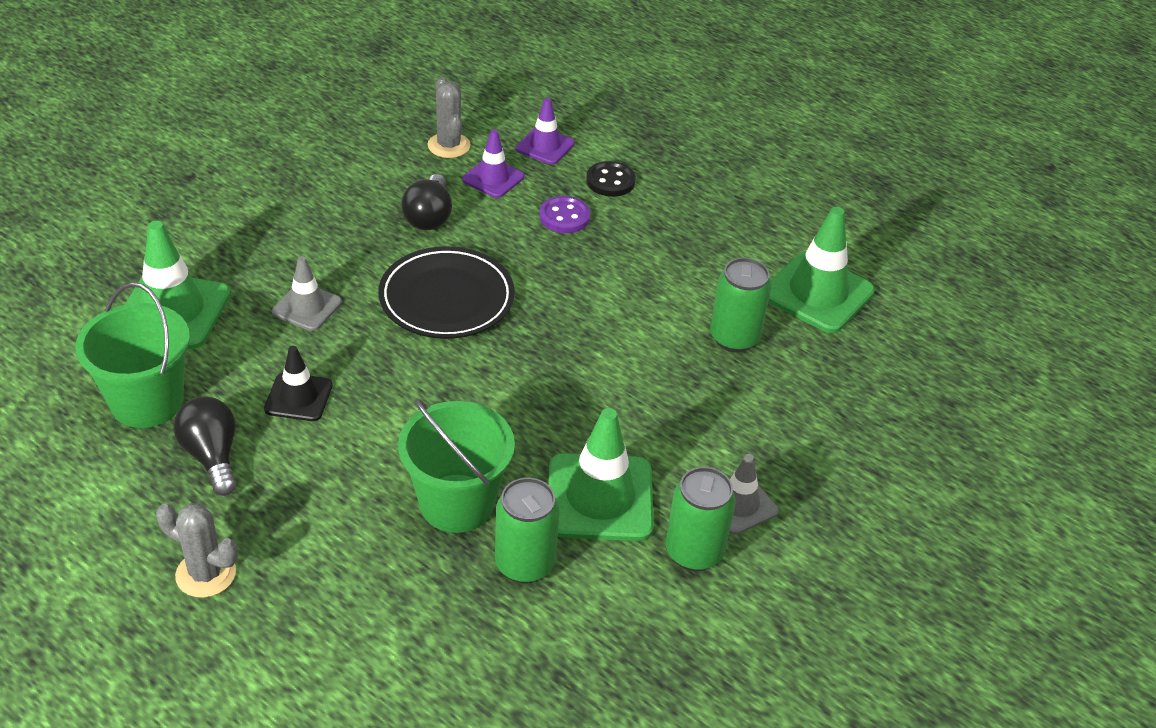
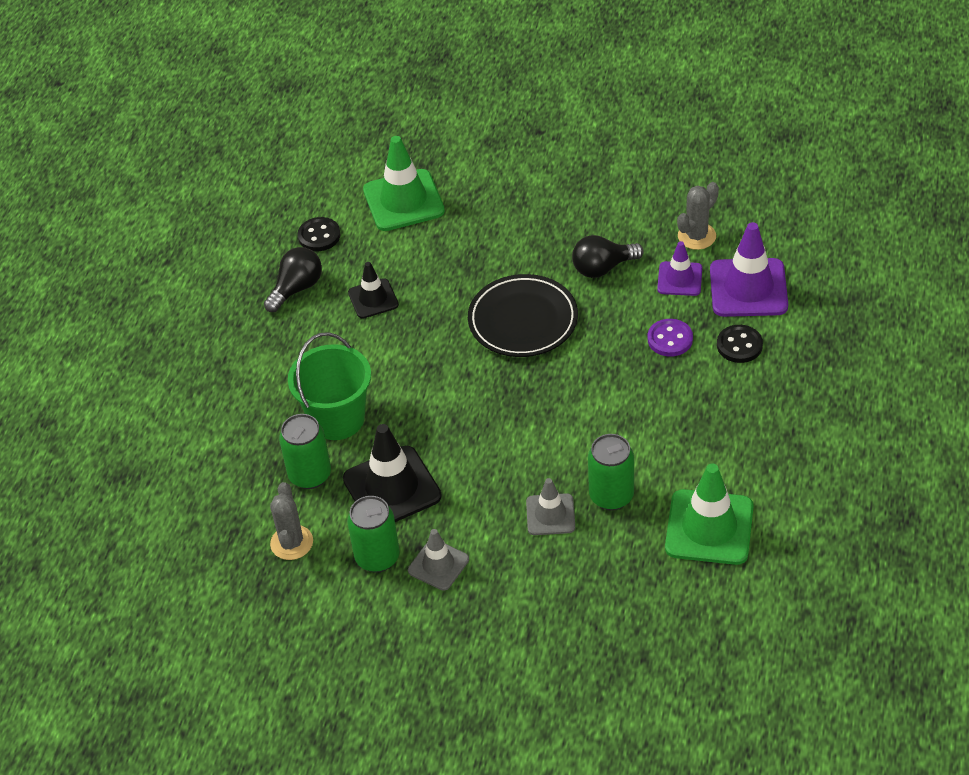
camera: 70 degrees right, 5 degrees up
(147, 402) = (319, 236): green bucket -> black button
(206, 574) = (208, 336): grey cactus -> grey cactus (291, 543)
(307, 307) = (457, 258): grey traffic cone -> grey traffic cone (550, 515)
(545, 146) = (748, 288): purple traffic cone -> purple traffic cone, size x1.71
(600, 498) = (392, 487): green traffic cone -> black traffic cone

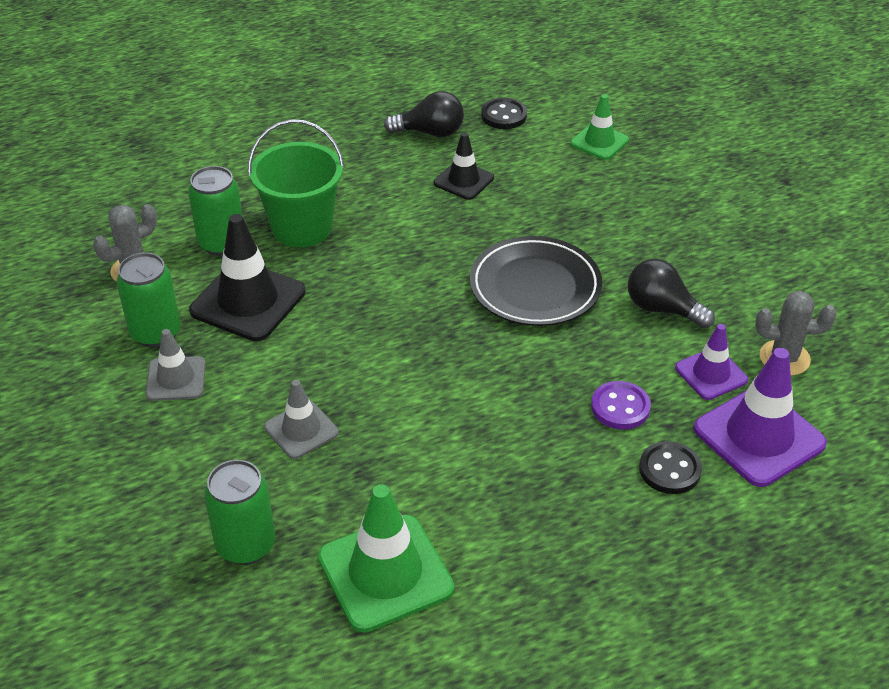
camera: 50 degrees right, 5 degrees down
(403, 201) = (599, 142): green traffic cone -> green traffic cone, size x0.58
(611, 496) = (364, 466): green can -> green can (246, 545)

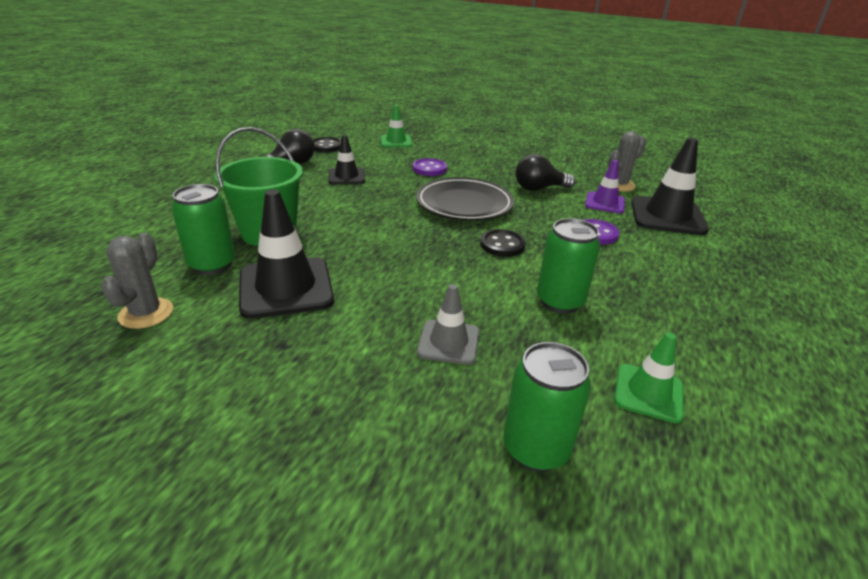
camera: 45 degrees left, 10 degrees down
(156, 333) = (227, 345): green can -> green can (560, 302)
(176, 379) = (293, 367): grey traffic cone -> none
(385, 573) = (648, 393): green traffic cone -> green traffic cone, size x0.58
(574, 211) = (429, 169): none -> purple button
(669, 469) = (664, 247): black button -> black button (502, 245)
(759, 436) = (667, 216): purple traffic cone -> black traffic cone

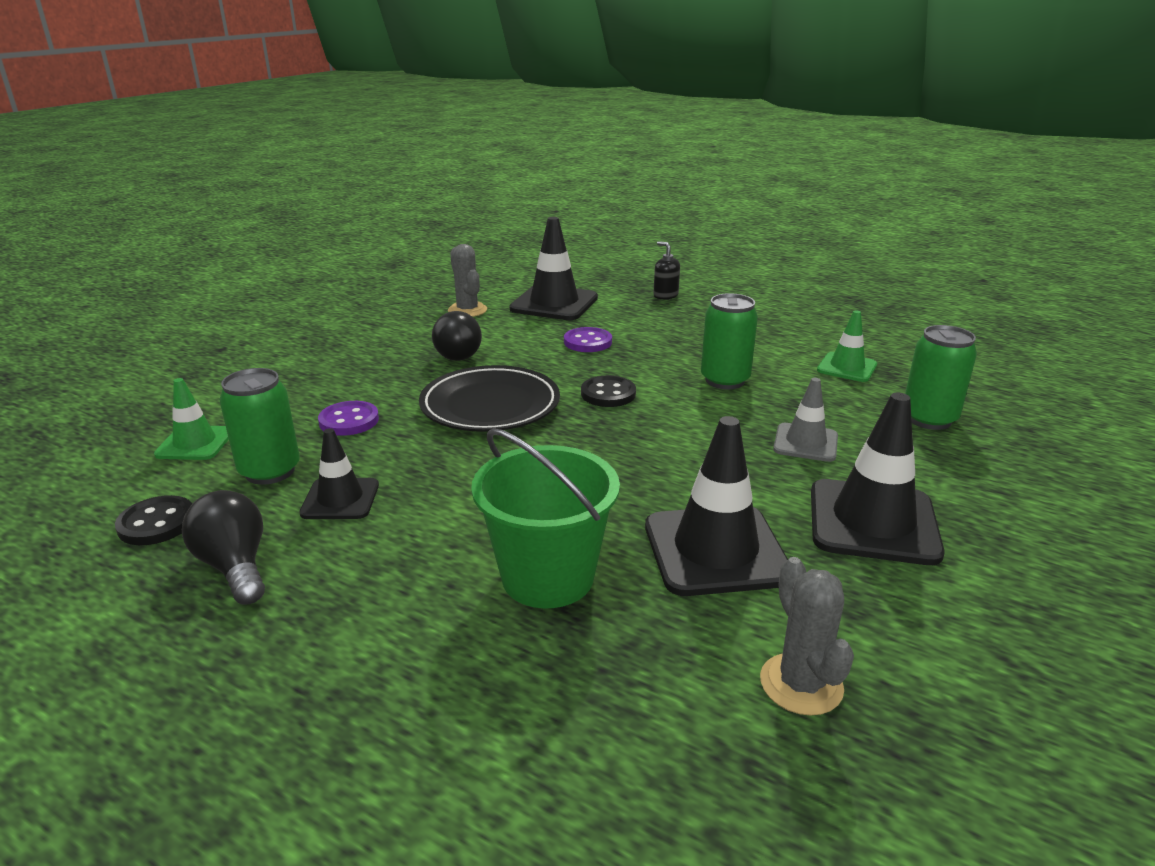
camera: 80 degrees left, 5 degrees down
(146, 313) = (801, 684): grey cactus -> grey cactus turned 60 degrees clockwise
(212, 264) = (652, 630): green can -> green can (270, 471)
(316, 368) = (873, 522): none -> black traffic cone
(604, 203) = (513, 325): purple traffic cone -> none
(751, 271) = (665, 295): none -> black soap dispenser

